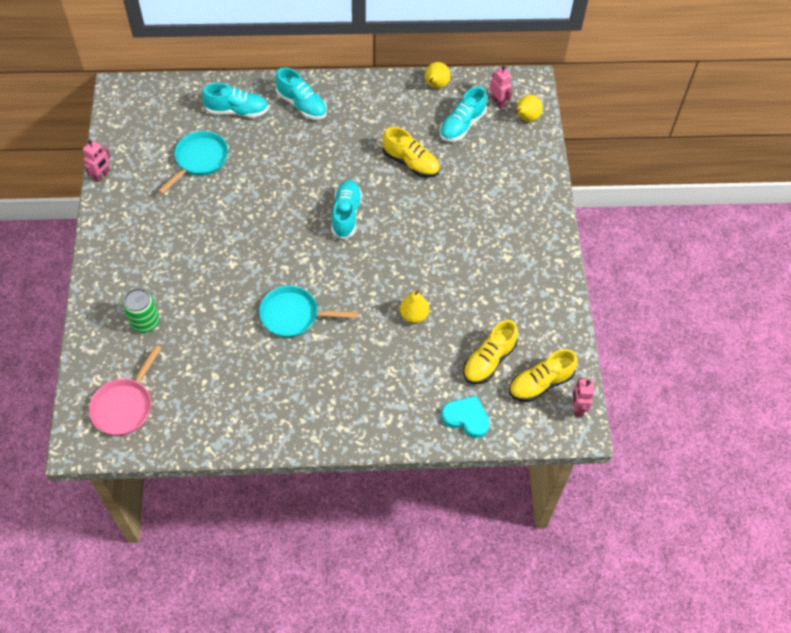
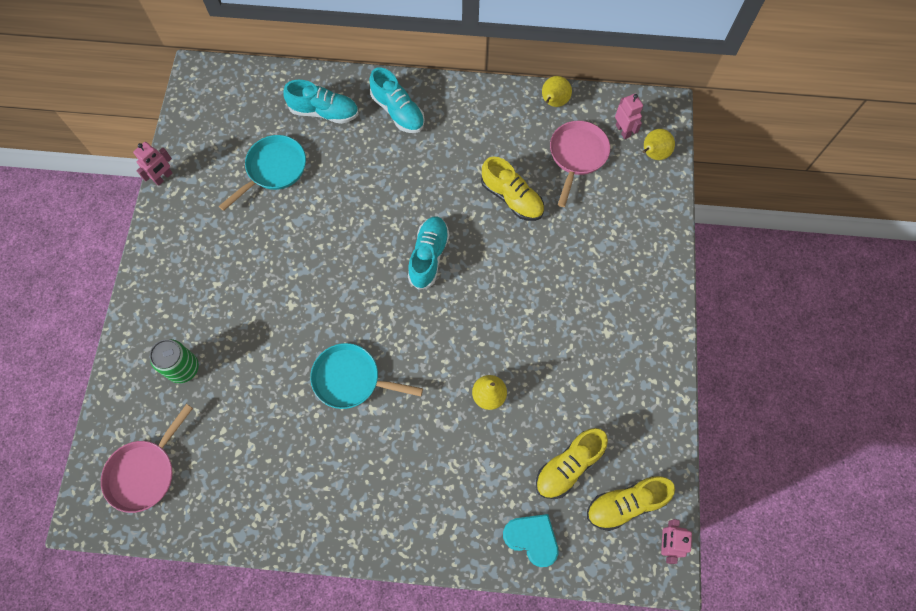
camera: 10 degrees right, 10 degrees up
(462, 125) = (577, 156): turquoise shoe -> pink pan

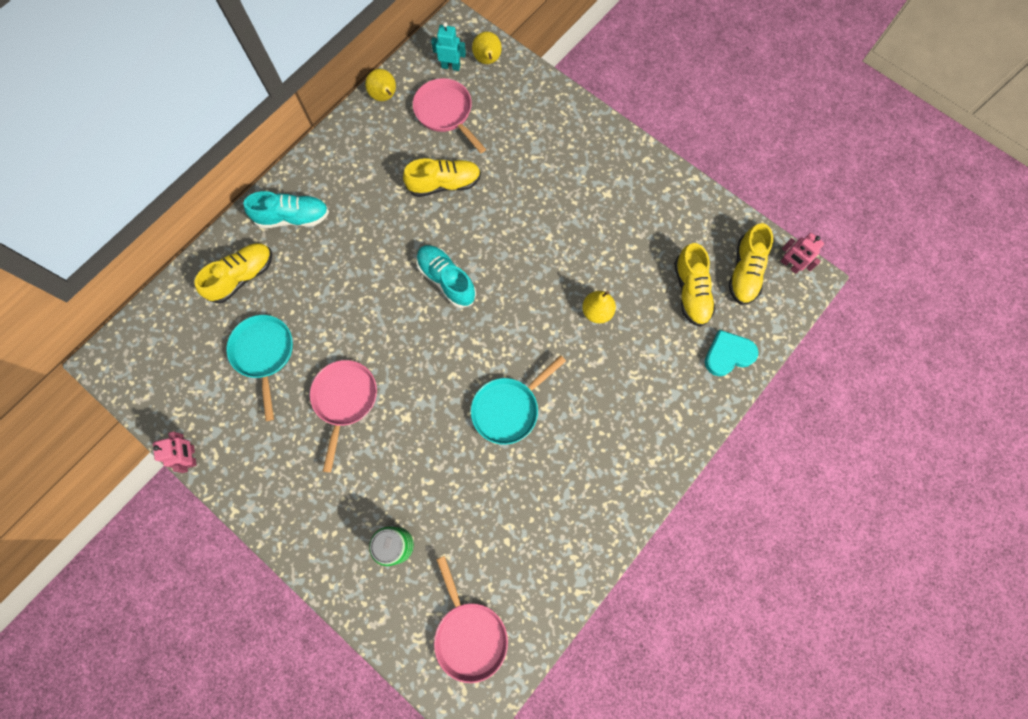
camera: 55 degrees left, 5 degrees up
(275, 251) = (345, 400): none -> pink pan
(324, 112) = (242, 276): turquoise shoe -> yellow shoe
(623, 130) = (451, 66): pink robot -> turquoise robot

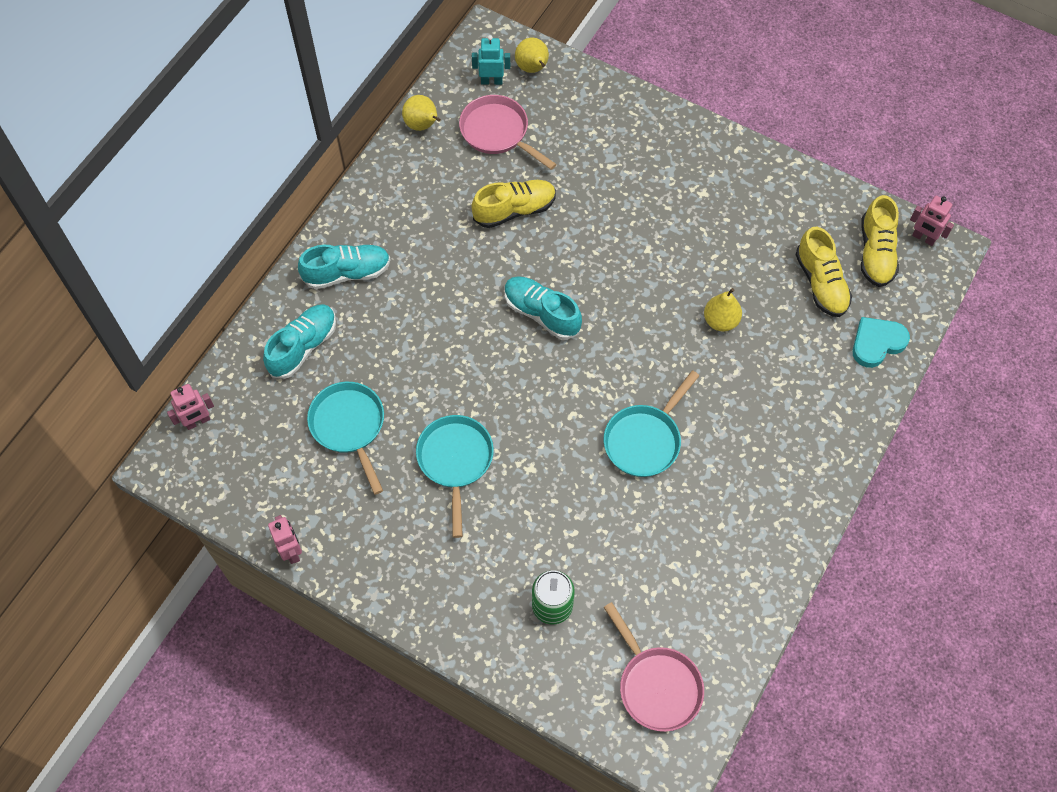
camera: 10 degrees left, 10 degrees down
(141, 328) = (198, 422): none -> pink robot
(242, 276) = (303, 347): yellow shoe -> turquoise shoe
(345, 400) = (455, 461): pink pan -> turquoise pan

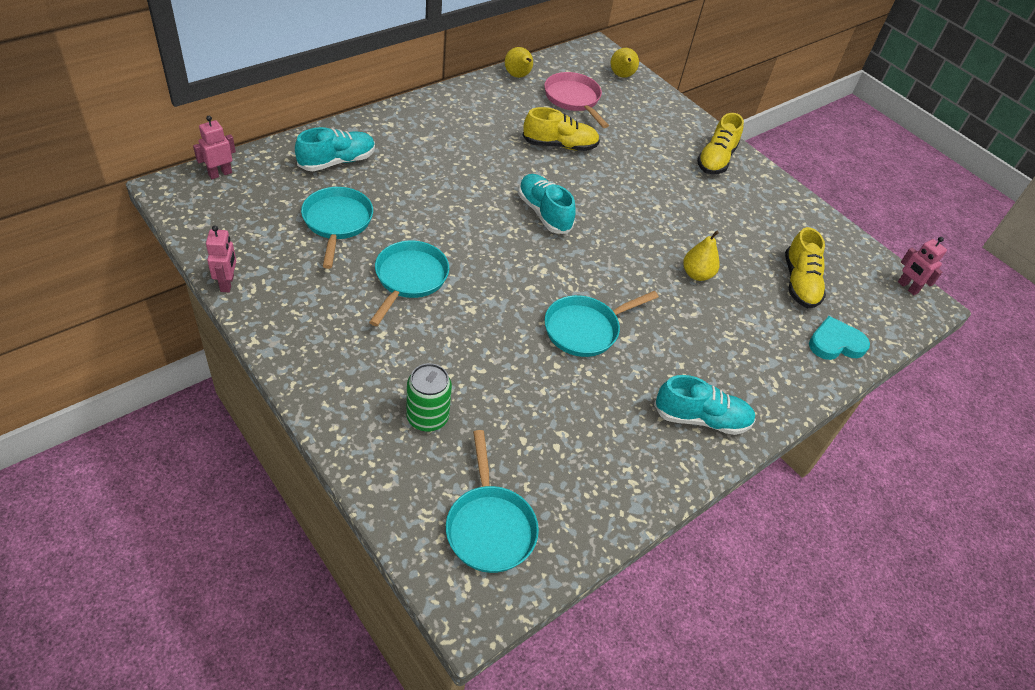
camera: 15 degrees right, 15 degrees down
(198, 422) = (220, 174): pink robot -> pink robot turned 150 degrees clockwise
(347, 273) = (403, 133): turquoise shoe -> turquoise shoe (701, 419)
(491, 81) = (586, 72): turquoise robot -> none
(656, 685) = (489, 527): pink pan -> turquoise pan
(875, 253) = (859, 281): yellow shoe -> yellow shoe (716, 159)

